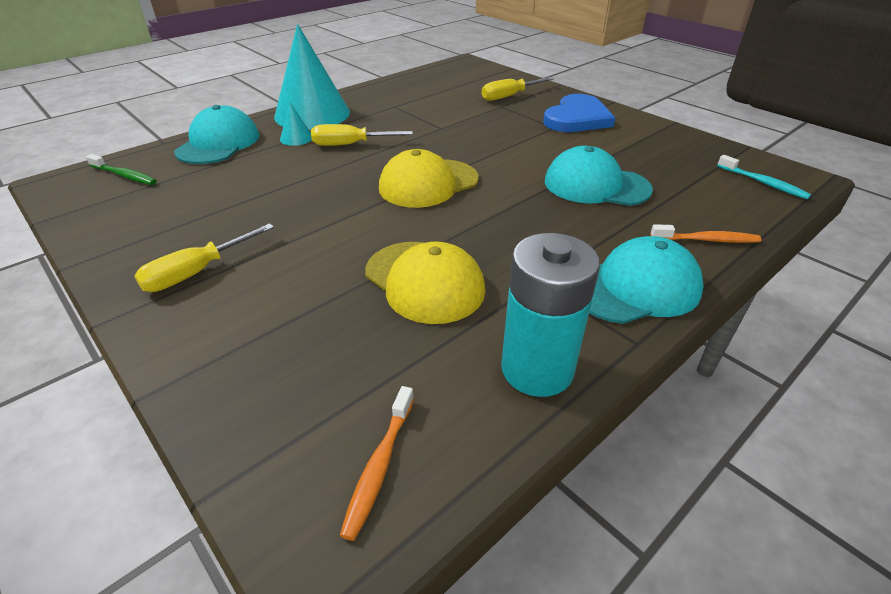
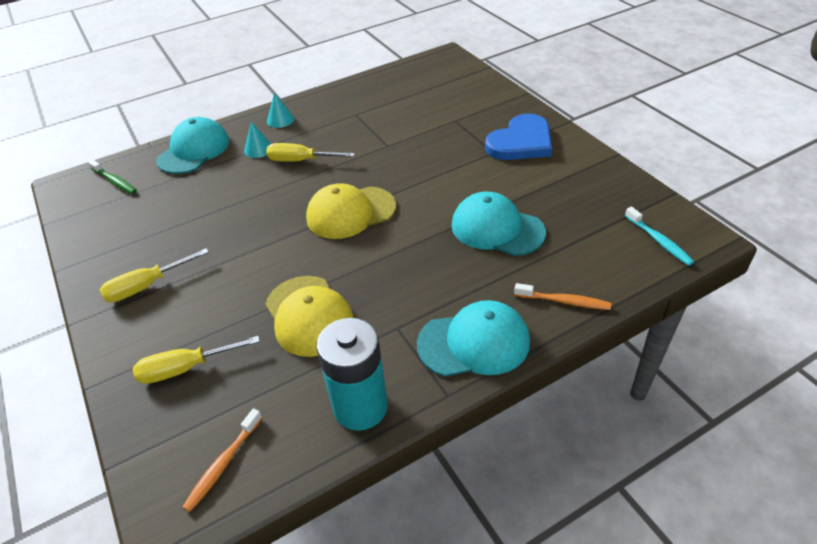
camera: 15 degrees right, 5 degrees up
(312, 114) = (280, 120): turquoise cone -> turquoise cone, size x0.40
(508, 96) = (468, 108): yellow screwdriver -> yellow screwdriver (185, 368)

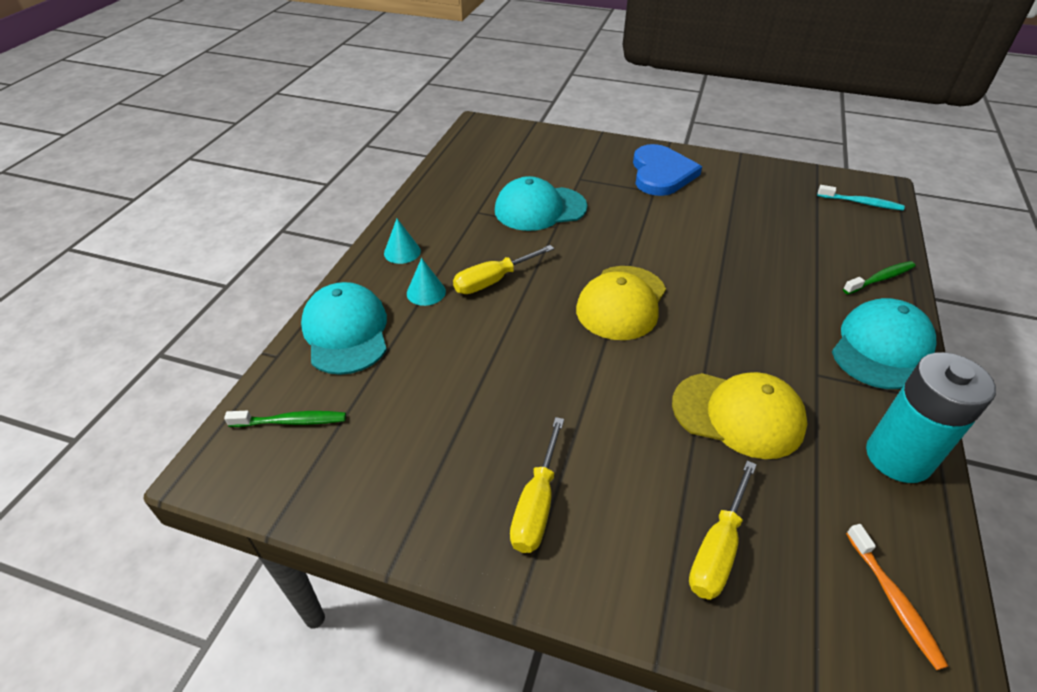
camera: 45 degrees left, 0 degrees up
(497, 228) = (754, 251): turquoise cap -> turquoise cap (540, 209)
(564, 301) = (880, 279): orange toothbrush -> green toothbrush

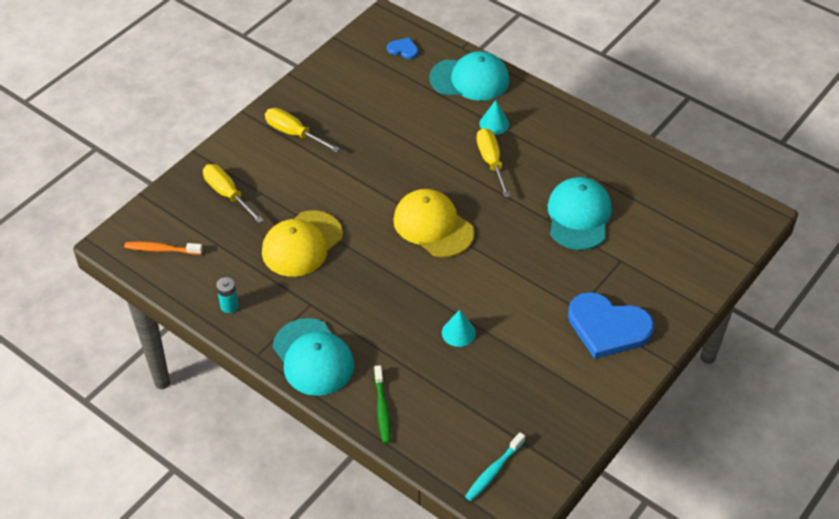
camera: 110 degrees right, 5 degrees up
(291, 421) = (403, 49): green toothbrush -> blue heart
(402, 252) = (549, 119): turquoise cone -> turquoise cone (458, 332)
(898, 457) = (229, 306): turquoise battery -> turquoise battery, size x0.43

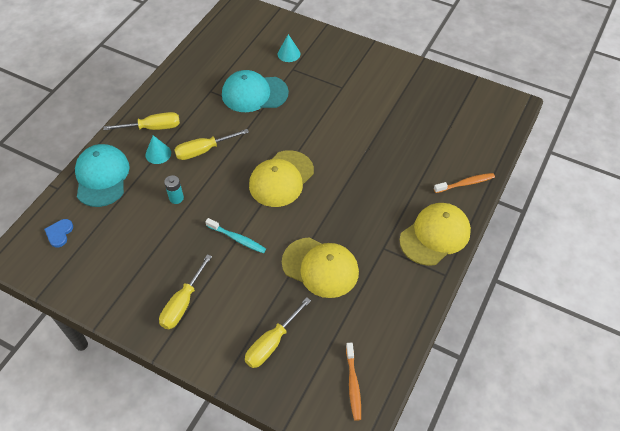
camera: 100 degrees left, 5 degrees up
(229, 306) = (402, 308): turquoise battery -> turquoise battery (176, 198)
(313, 357) = (435, 235): turquoise cap -> yellow cap
(382, 409) = (465, 183): green toothbrush -> orange toothbrush
(458, 332) = (383, 149): turquoise cone -> turquoise cone (289, 54)
(493, 471) = (490, 117): turquoise toothbrush -> turquoise toothbrush (237, 239)
(535, 121) = (153, 128): none -> yellow screwdriver
(607, 327) = (354, 71): blue heart -> none

